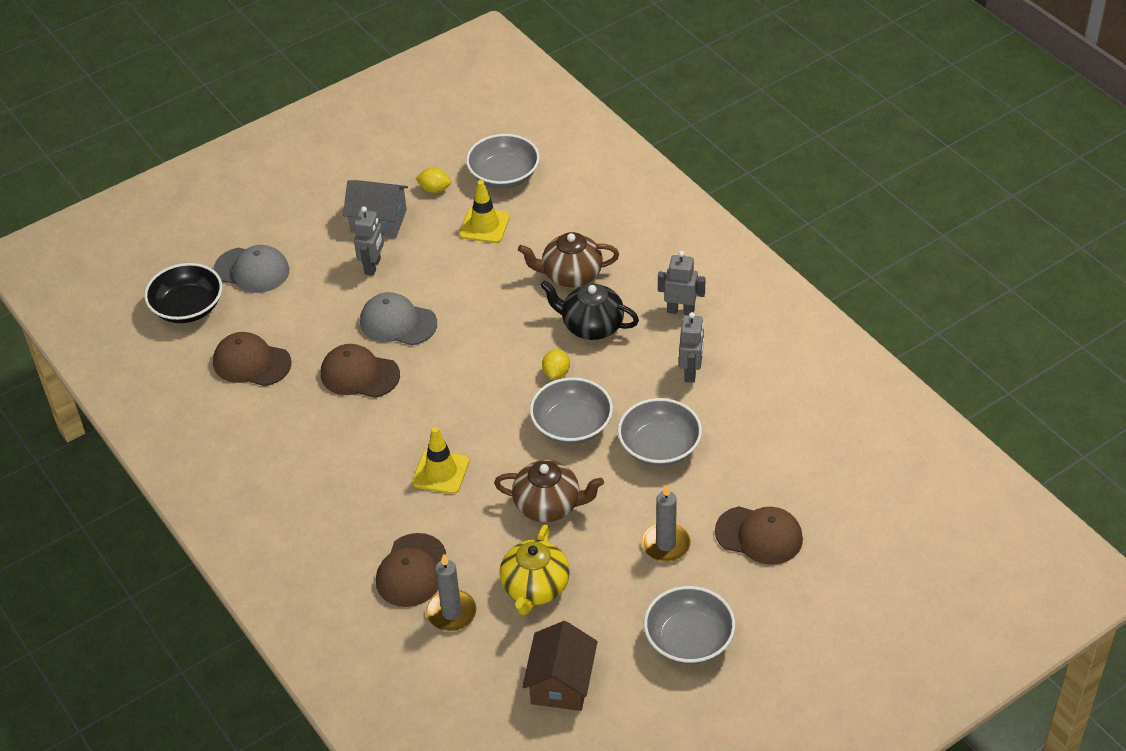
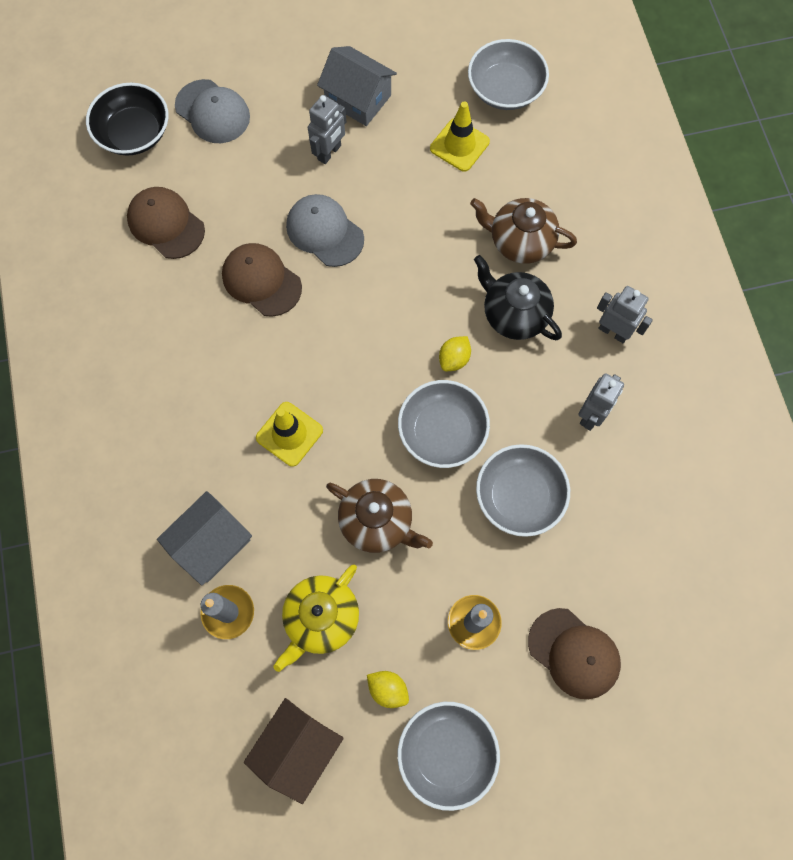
camera: 20 degrees right, 25 degrees up
(411, 571) = (211, 543): brown cap -> grey house
(434, 189) = (429, 80): yellow lemon -> yellow lemon (388, 689)

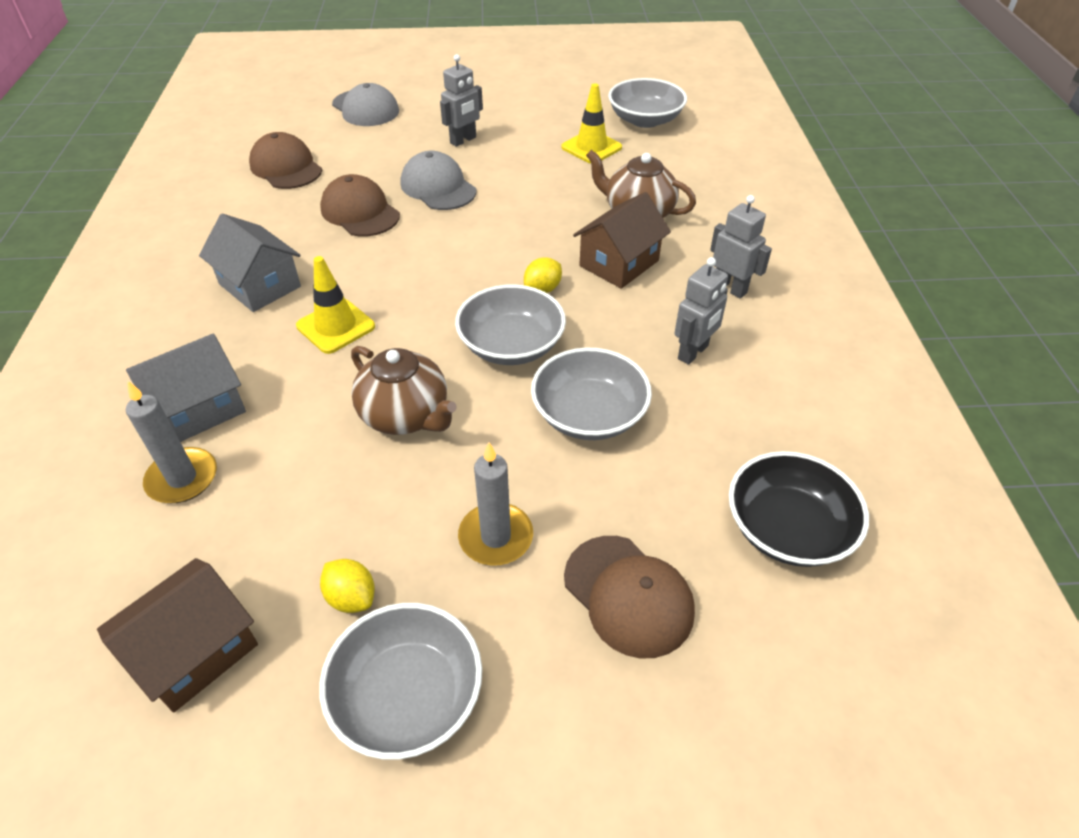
camera: 10 degrees right, 25 degrees down
(134, 133) = (288, 113): black bowl -> black bowl (787, 528)
(321, 618) = (296, 502): yellow teapot -> none
(358, 98) = (503, 113): grey house -> grey house (260, 285)
(514, 314) = (619, 263): black teapot -> brown house

